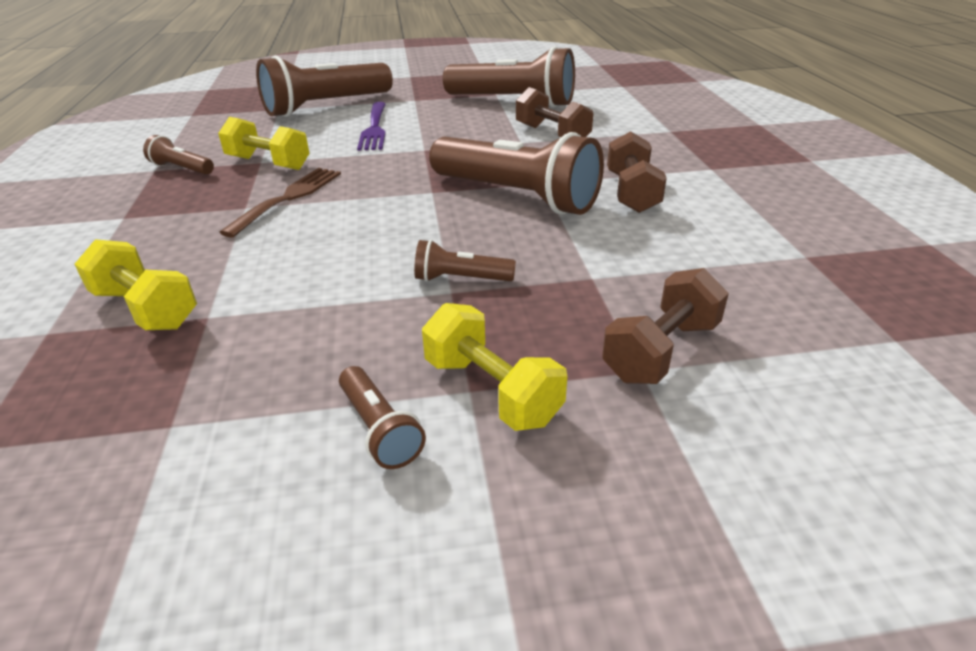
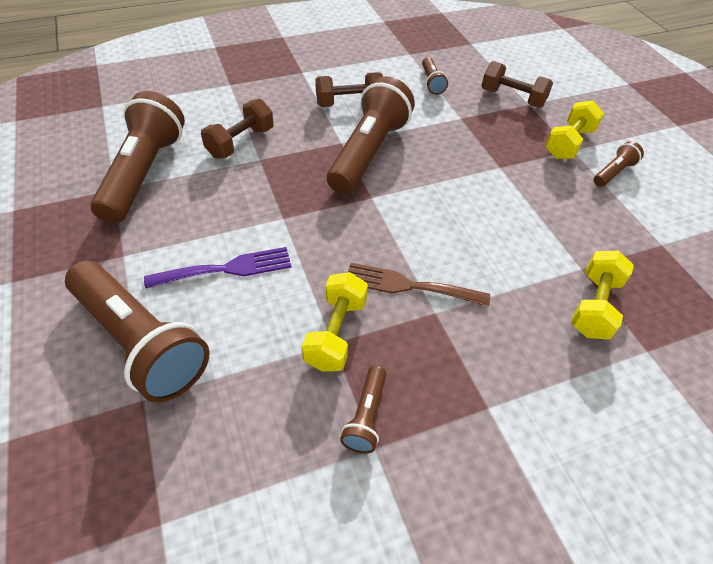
camera: 105 degrees left, 15 degrees up
(460, 279) = (486, 165): brown flashlight -> brown flashlight (432, 82)

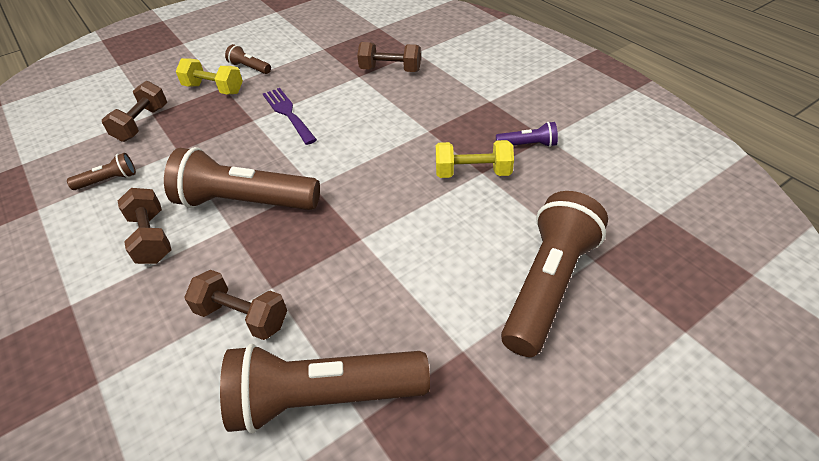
camera: 100 degrees left, 5 degrees down
(226, 269) = (441, 257): purple fork -> purple fork (288, 113)
(366, 416) = (528, 145): brown flashlight -> purple flashlight
(409, 286) = (409, 146): brown fork -> none
(594, 306) = (390, 70): yellow dumbbell -> brown dumbbell

